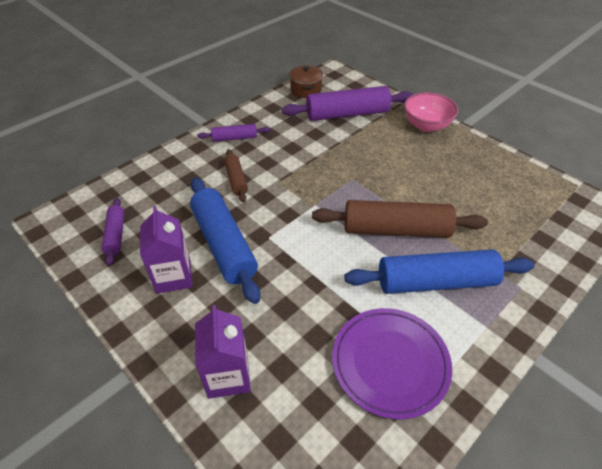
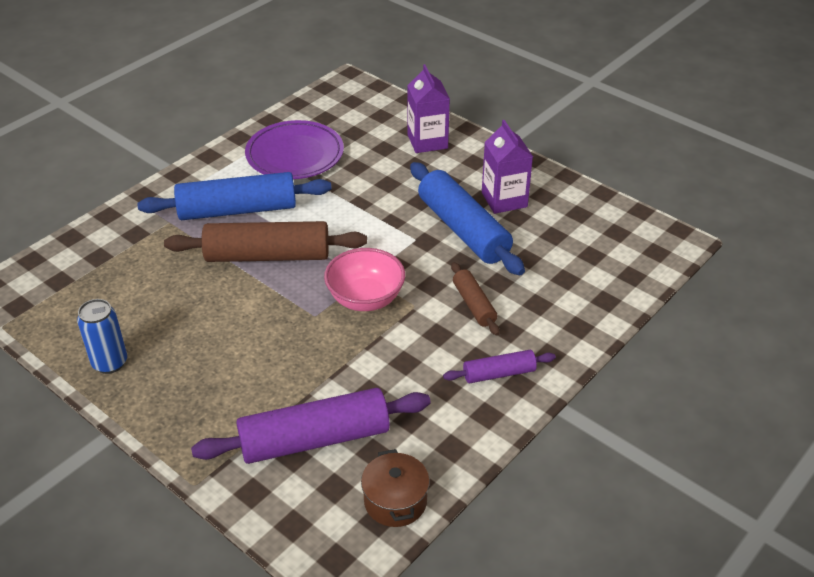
camera: 175 degrees right, 5 degrees down
(116, 235) = (588, 232): purple rolling pin -> none
(426, 125) = (179, 421): pink bowl -> pink bowl (365, 299)
(485, 157) = (110, 363): none -> blue can

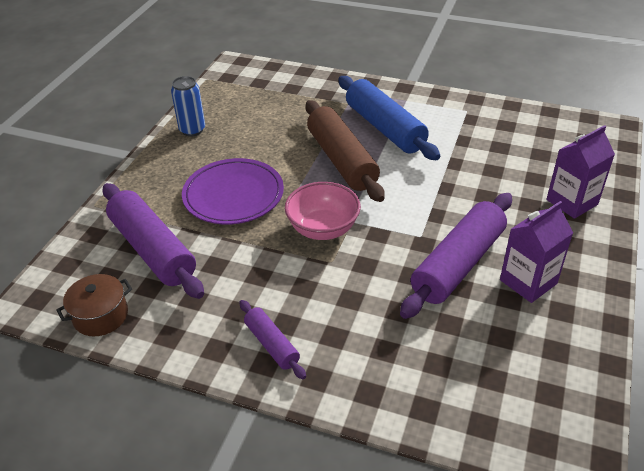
camera: 70 degrees right, 0 degrees up
(295, 154) = (478, 132): purple plate -> purple plate (233, 195)
(463, 229) = (458, 264): blue rolling pin -> purple rolling pin
(474, 305) = (355, 301): brown rolling pin -> none

